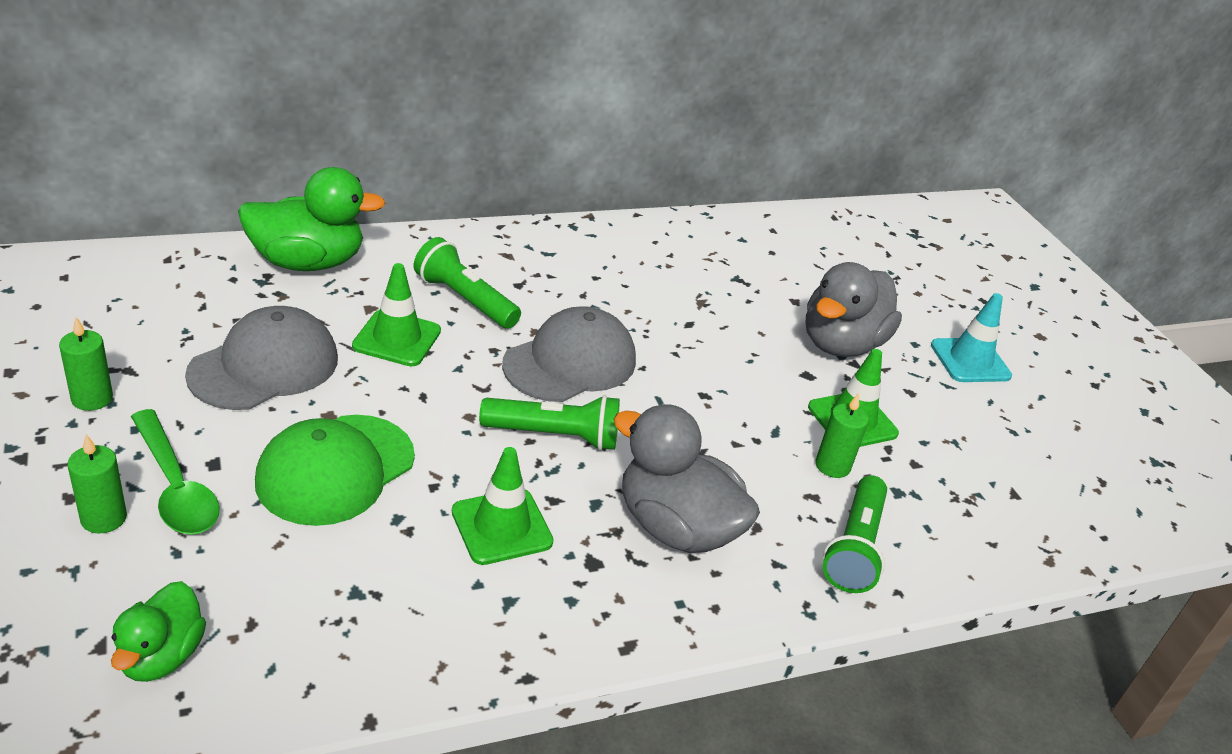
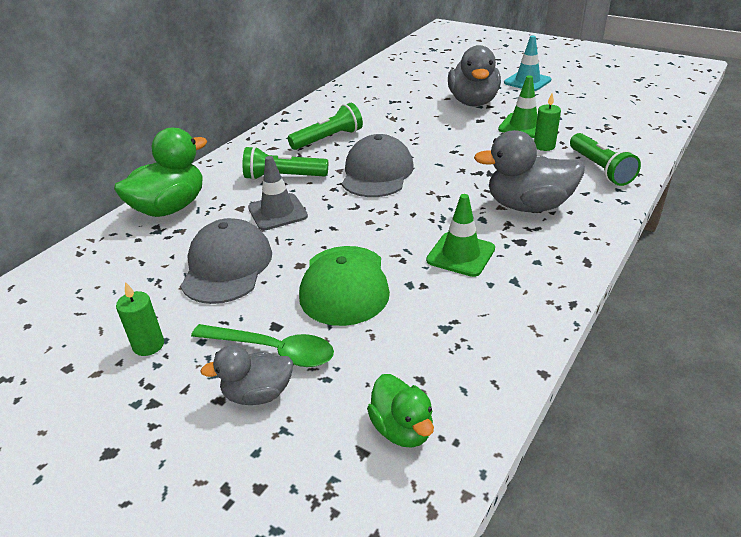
camera: 30 degrees left, 0 degrees up
(104, 518) = (258, 394): green candle -> grey duck
(397, 338) = (277, 212): green traffic cone -> grey traffic cone
(554, 436) = (420, 205): green flashlight -> green flashlight (328, 139)

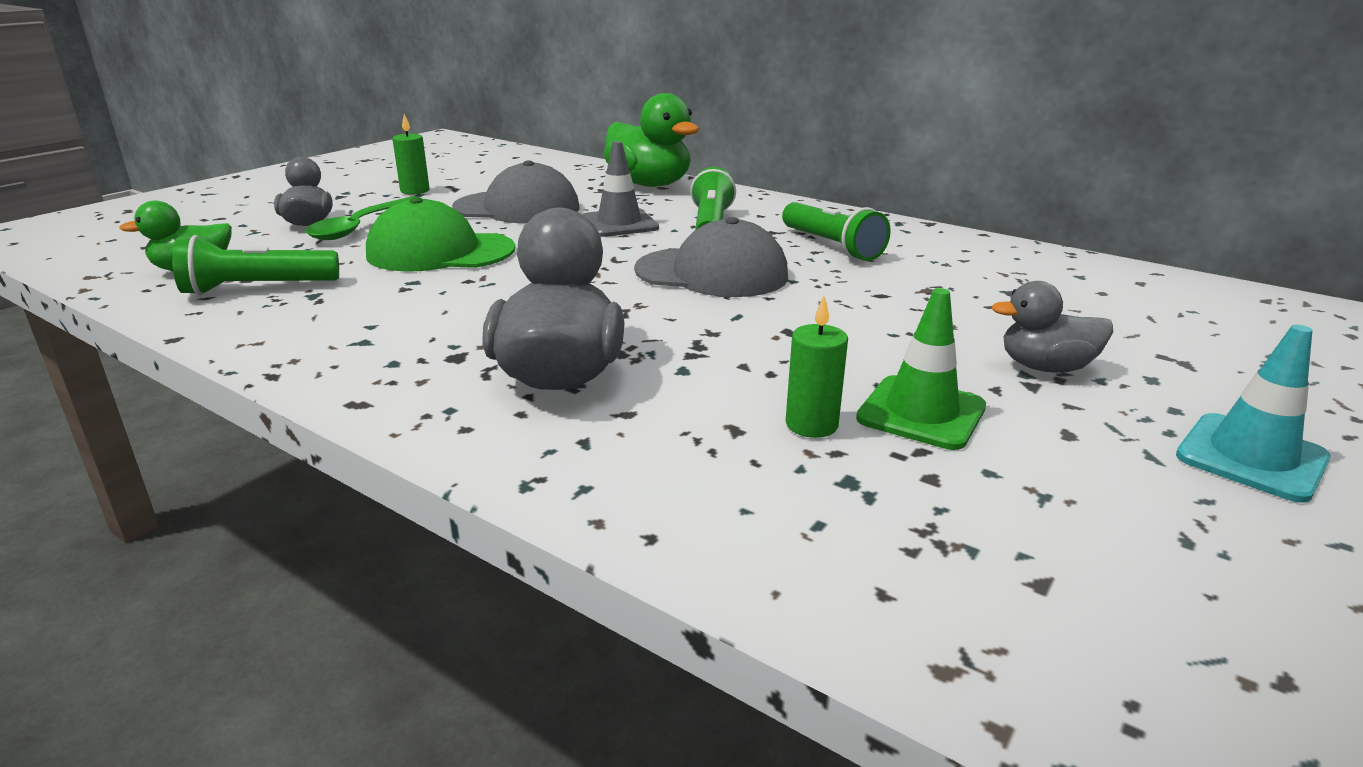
camera: 90 degrees right, 10 degrees down
(460, 254) = (453, 312): green traffic cone -> none
(473, 102) = (1045, 367): grey duck -> grey duck, size x0.59
(600, 169) = (686, 480): green flashlight -> green flashlight (257, 288)

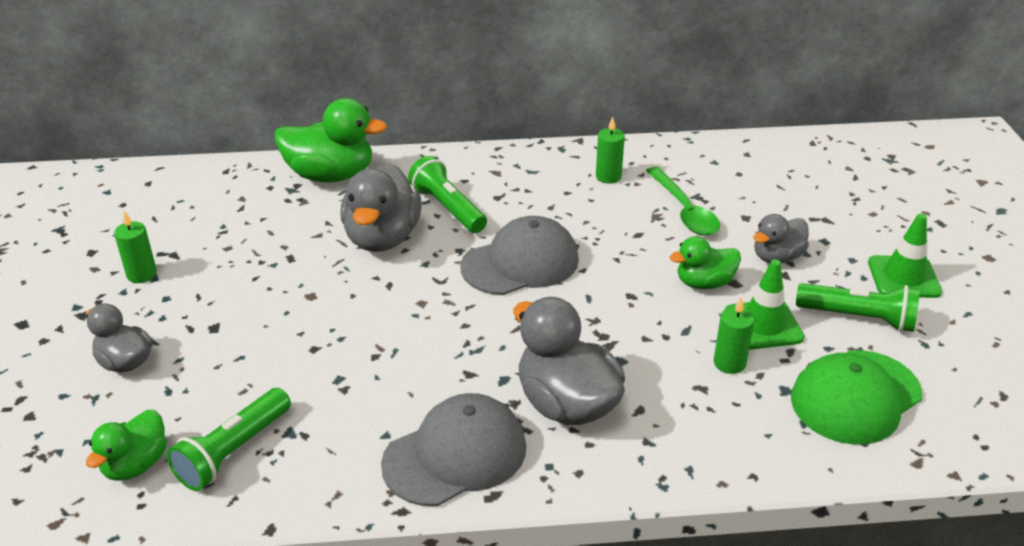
camera: 40 degrees left, 10 degrees up
(361, 226) = (181, 342): green spoon -> green spoon (684, 210)
(440, 252) = (302, 338): green cap -> green cap (855, 397)
(517, 208) = (273, 255): grey cap -> grey cap (455, 455)
(619, 224) = (382, 238): grey traffic cone -> grey duck
(831, 246) = (554, 197): green flashlight -> green flashlight (858, 318)
(898, 353) = (704, 283): none -> green duck
(919, 251) = (608, 177): none -> green candle
(1251, 457) = (903, 277): turquoise traffic cone -> green traffic cone

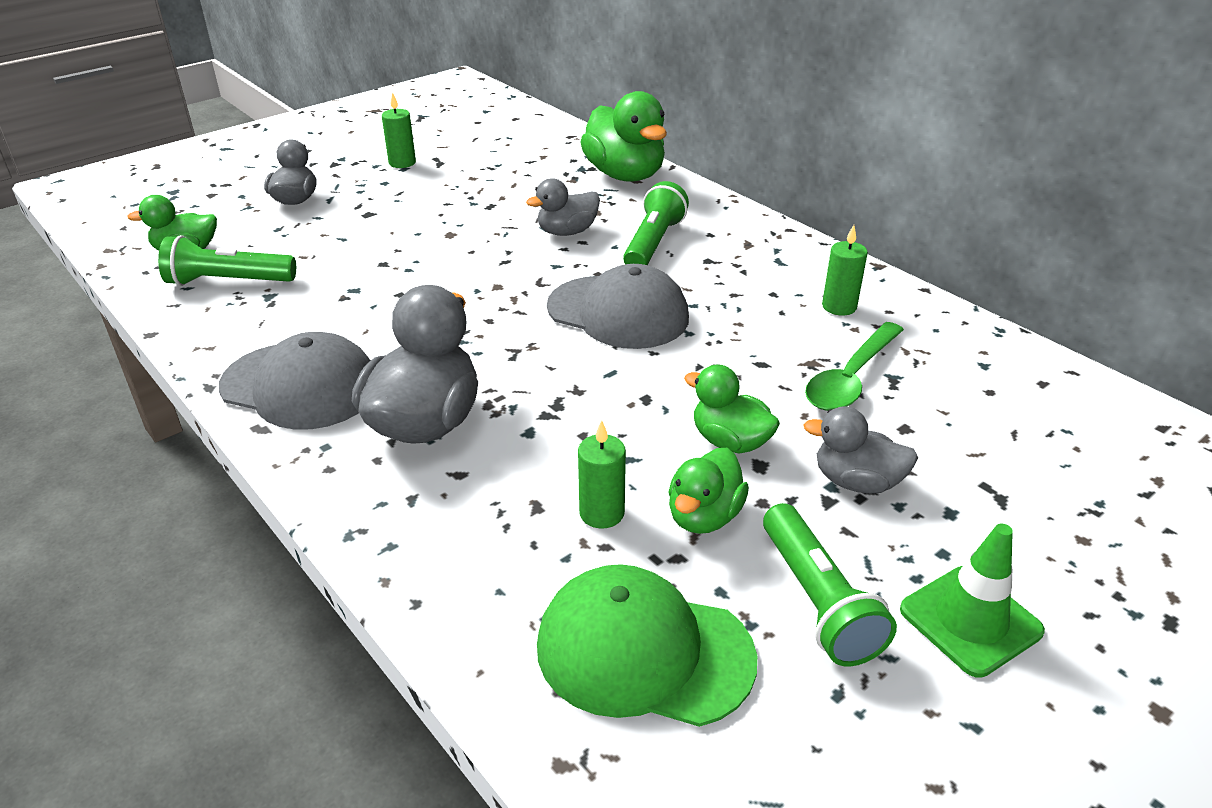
camera: 55 degrees right, 0 degrees up
(382, 238) = (567, 232): grey duck -> grey duck, size x0.59
(763, 325) = (704, 516): green traffic cone -> green duck

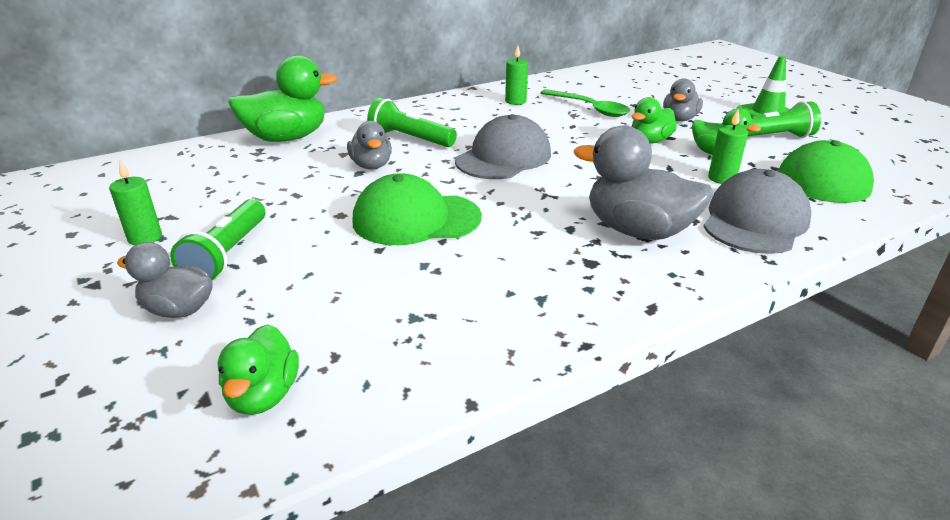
camera: 80 degrees left, 5 degrees down
(228, 282) = (369, 349): green flashlight -> green flashlight (228, 254)
(300, 386) = (587, 289): grey cap -> grey cap (755, 221)
(443, 274) = (416, 219): none -> green cap

